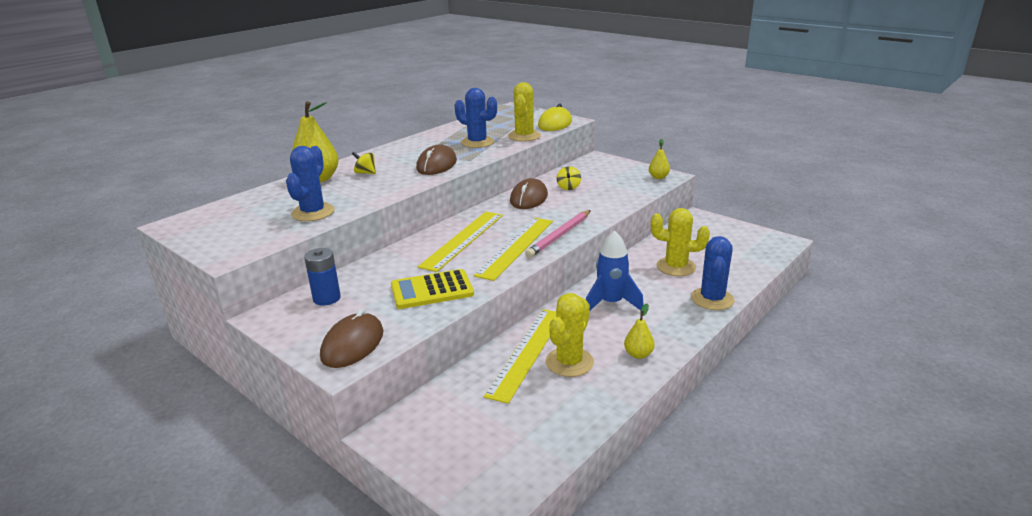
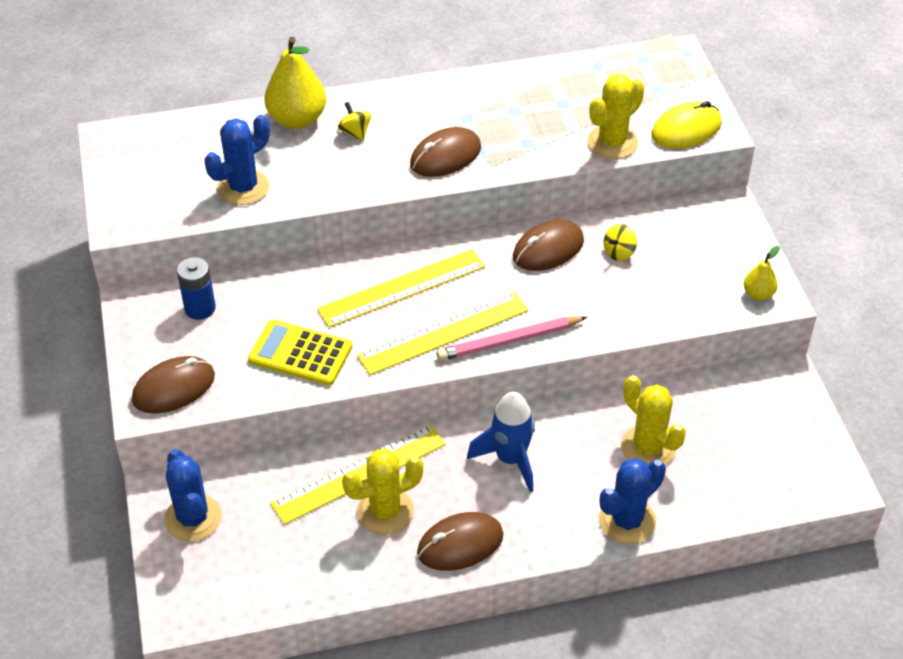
camera: 35 degrees right, 20 degrees up
(477, 142) = (540, 128): blue cactus -> blue cactus (193, 518)
(638, 354) = (460, 544): yellow pear -> brown mouse

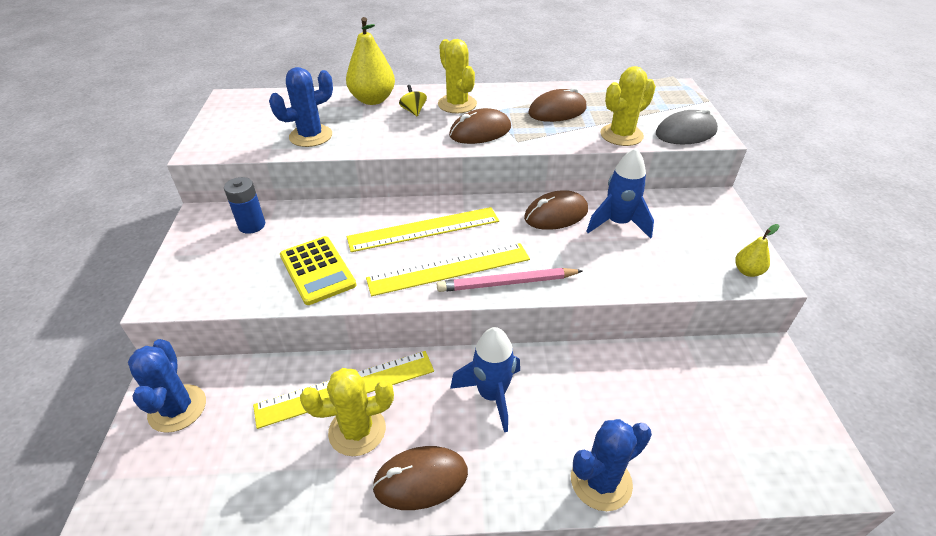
camera: 10 degrees right, 5 degrees down
(174, 388) = (195, 285): brown mouse -> brown mouse (557, 111)
(300, 353) = (317, 270): yellow calculator -> yellow calculator turned 150 degrees counterclockwise
(619, 252) = (617, 223): yellow spinning top -> blue rocket
(648, 448) = (629, 403): yellow cactus -> yellow cactus (457, 104)
(686, 130) = (686, 133): yellow mouse -> grey mouse

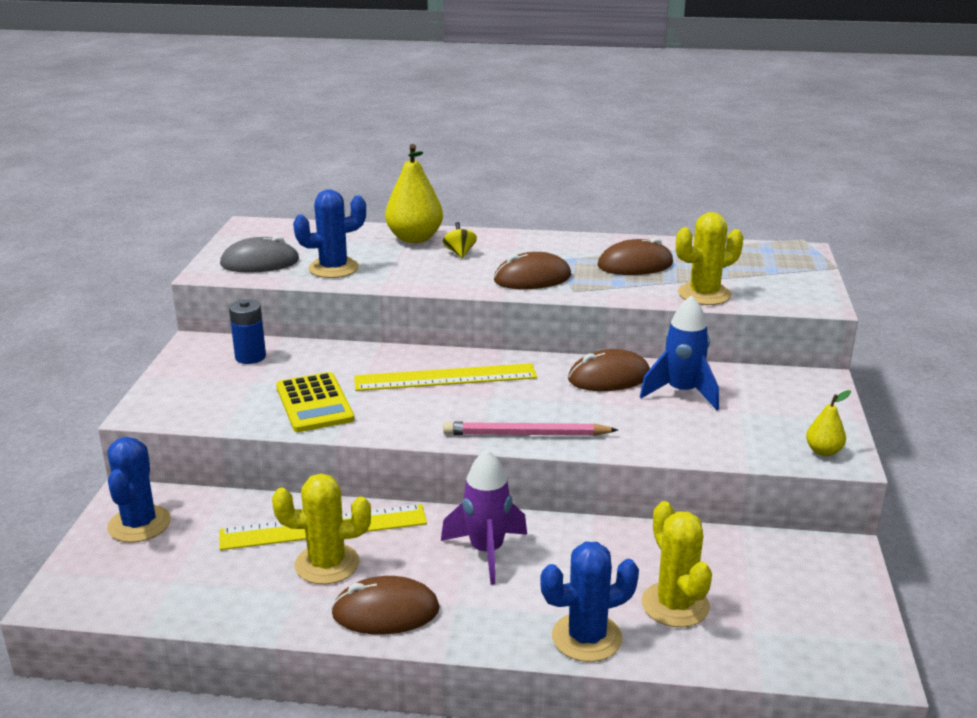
camera: 10 degrees right, 15 degrees down
(449, 269) = (463, 416): yellow ruler -> none
(457, 104) = (514, 250): yellow cactus -> yellow cactus (675, 605)
(491, 395) = (486, 552): blue rocket -> purple rocket
(686, 133) = (787, 298): grey mouse -> grey mouse (260, 262)

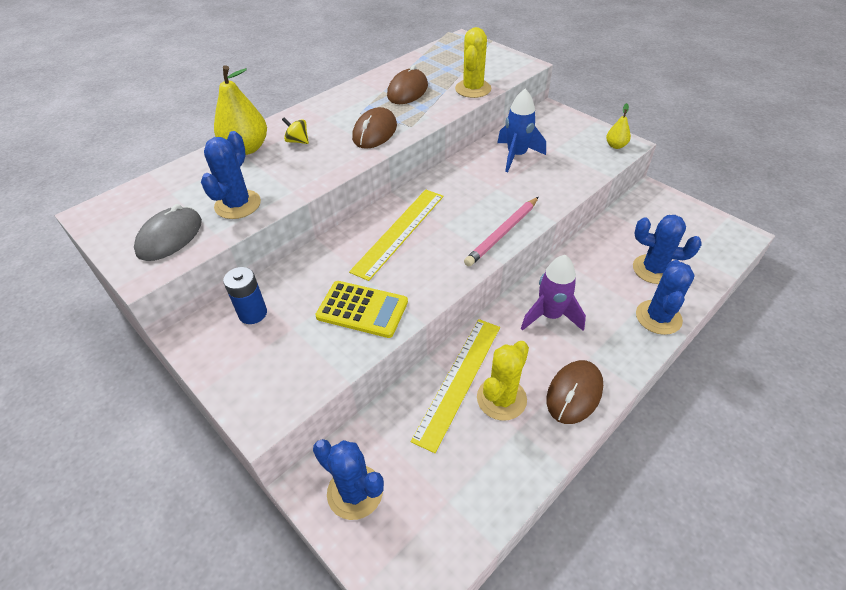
camera: 50 degrees left, 20 degrees up
(609, 377) = (472, 171): brown mouse -> none
(675, 605) = (653, 269): yellow cactus -> blue cactus

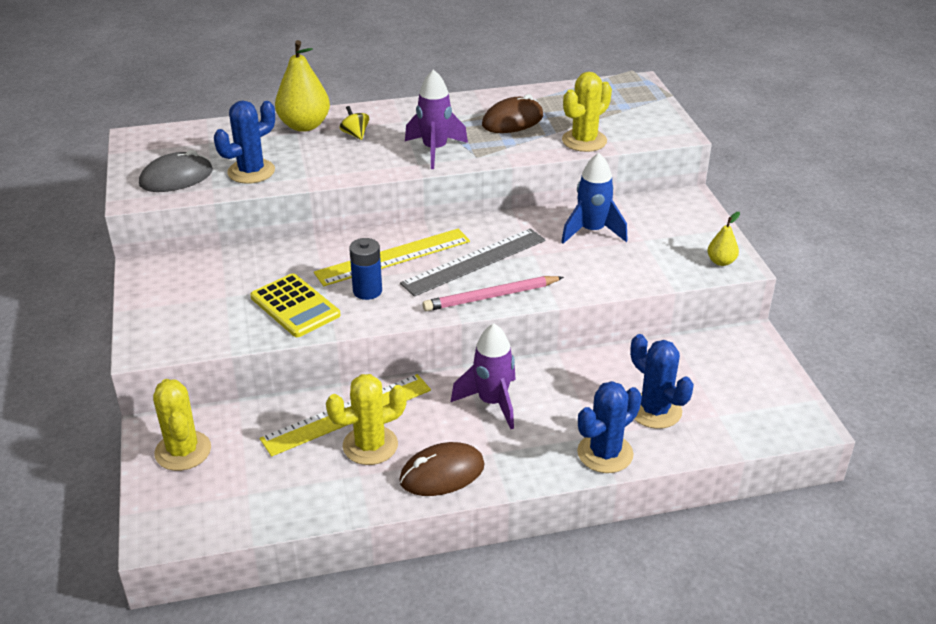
camera: 30 degrees right, 10 degrees down
(253, 313) = (205, 272): blue battery -> blue battery (367, 291)
(355, 492) = (183, 451): blue cactus -> yellow cactus
(374, 132) = (435, 150): brown mouse -> purple rocket
(462, 211) = (474, 262): none -> grey ruler

